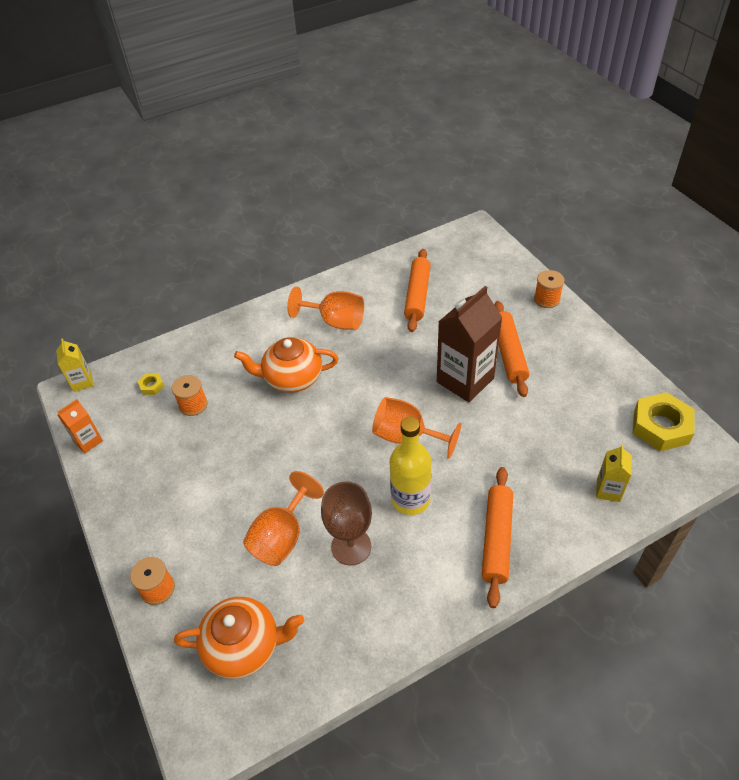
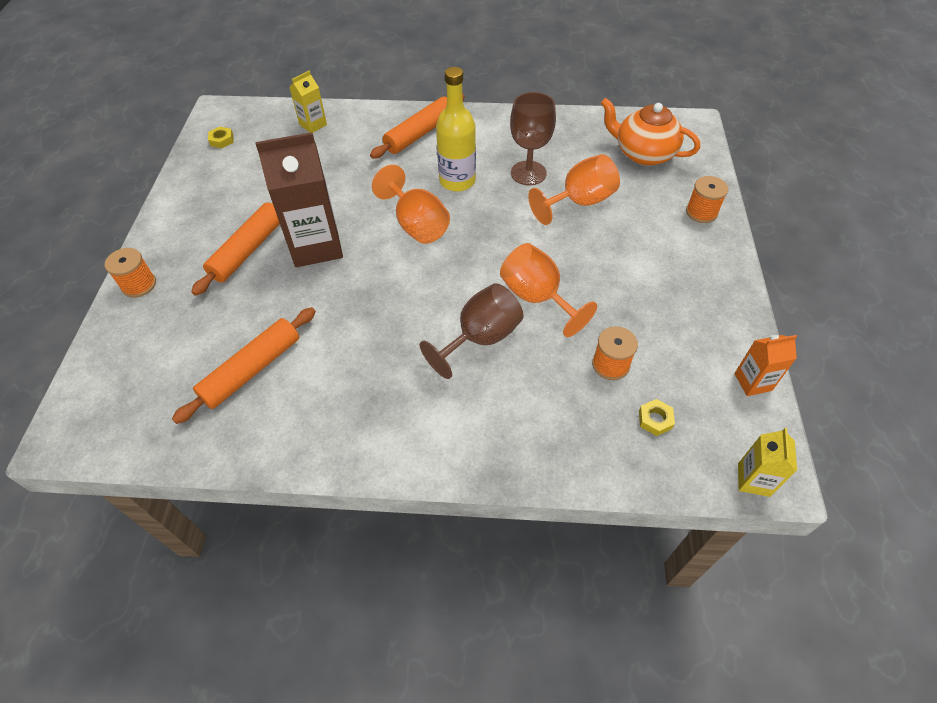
camera: 150 degrees left, 5 degrees up
(292, 378) = (480, 338): orange teapot -> brown goblet
(335, 321) = (376, 388): orange goblet -> orange goblet (537, 298)
(661, 426) = (222, 140): yellow nut -> yellow nut, size x0.45

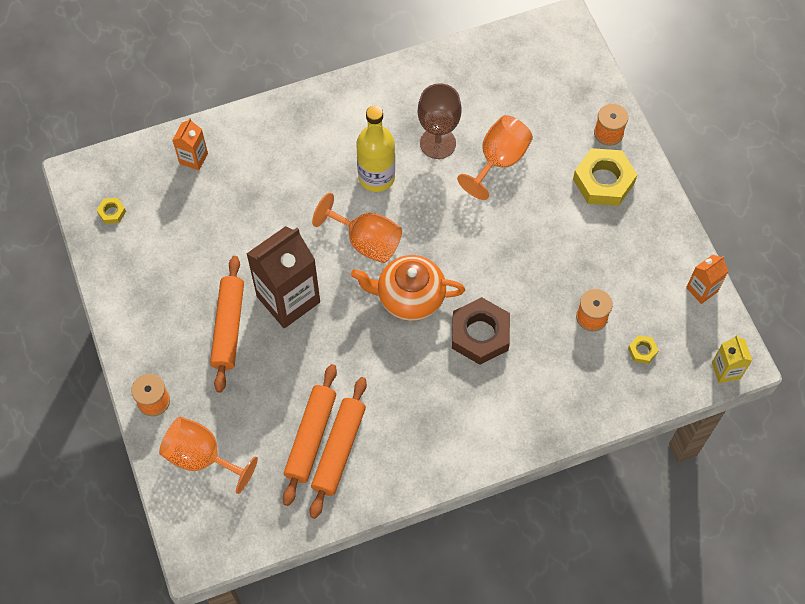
camera: 25 degrees left, 10 degrees up
(313, 125) = (193, 158): yellow carton -> orange carton
(419, 133) = (308, 131): orange rolling pin -> orange rolling pin (339, 450)
(480, 338) = (480, 334): brown goblet -> brown nut
(537, 298) = (508, 277): orange goblet -> orange goblet (202, 457)
(643, 154) = (533, 80): orange teapot -> orange teapot (409, 297)
(679, 249) = (603, 181): none -> yellow nut

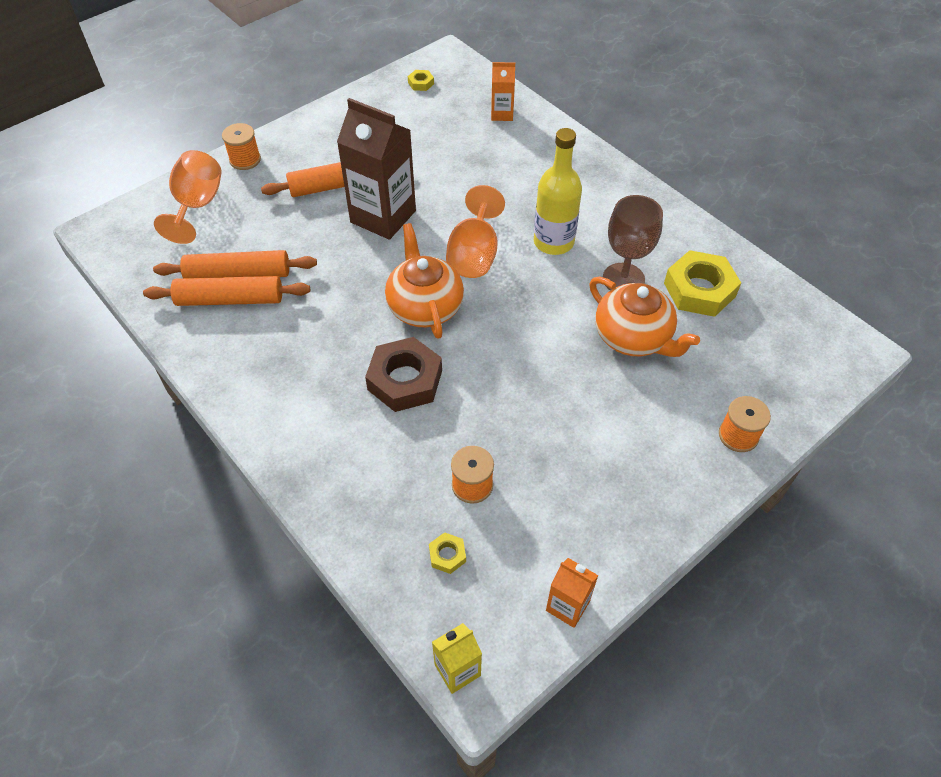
camera: 70 degrees right, 10 degrees down
(499, 161) = (633, 337): orange goblet -> orange teapot
(603, 181) = (667, 448): yellow nut -> yellow nut (699, 289)

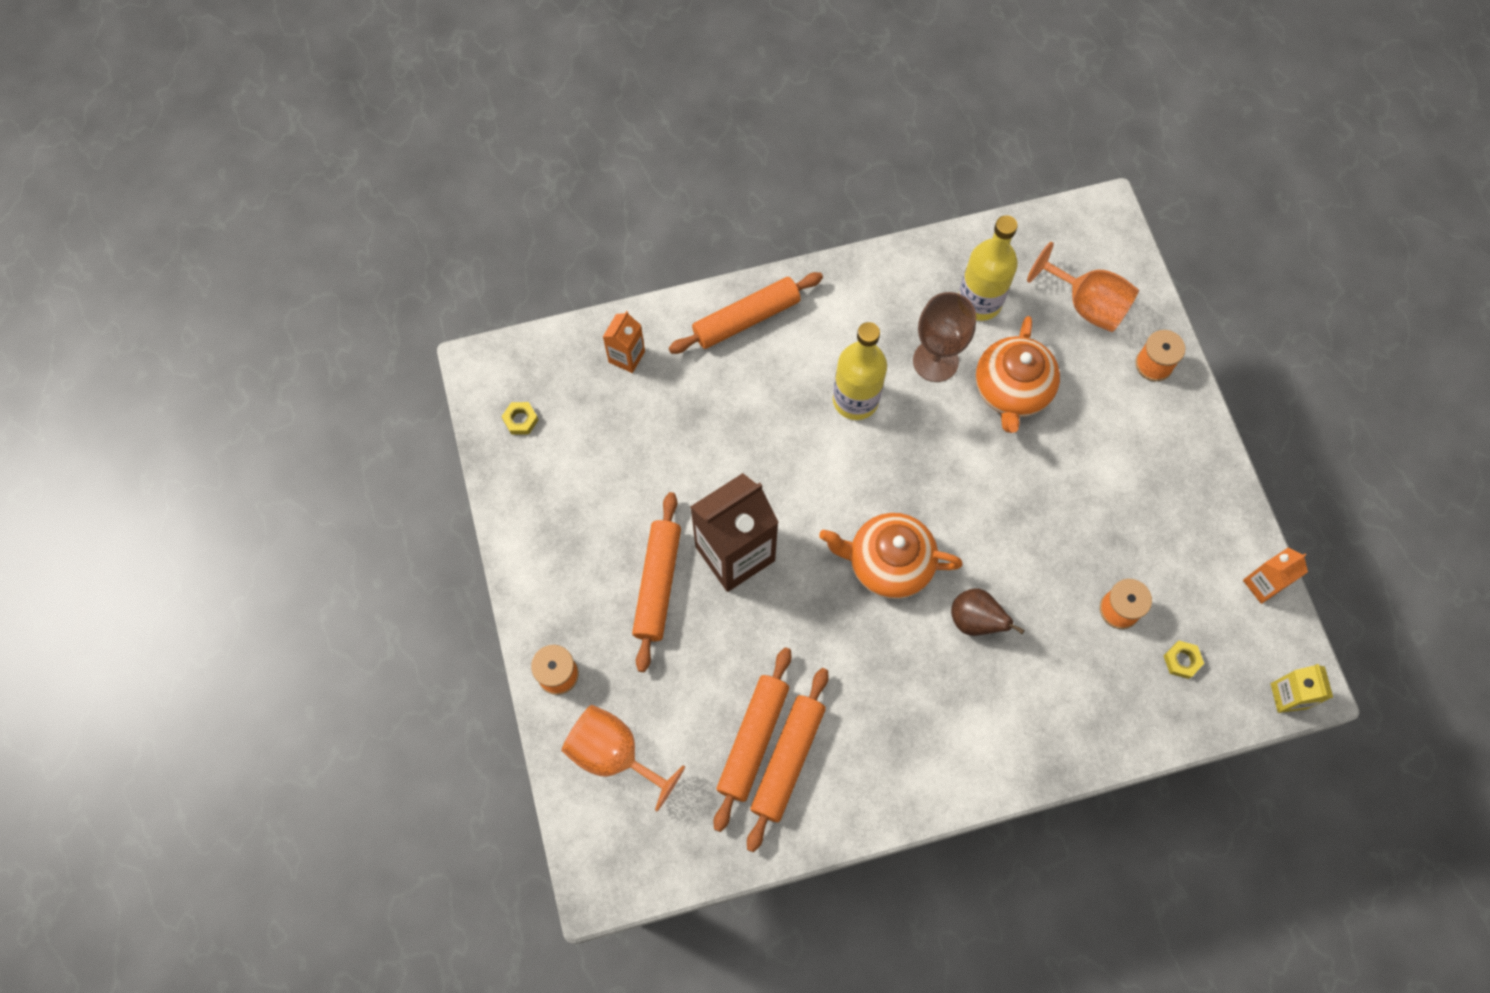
camera: 65 degrees left, 15 degrees up
(405, 380) = (975, 620): brown nut -> brown pear
(474, 255) = (837, 484): orange goblet -> orange goblet (1086, 304)
(576, 161) = (746, 319): none -> orange rolling pin
(633, 337) = (1011, 390): orange teapot -> orange teapot turned 120 degrees clockwise
(699, 289) = (979, 302): yellow nut -> yellow bottle

